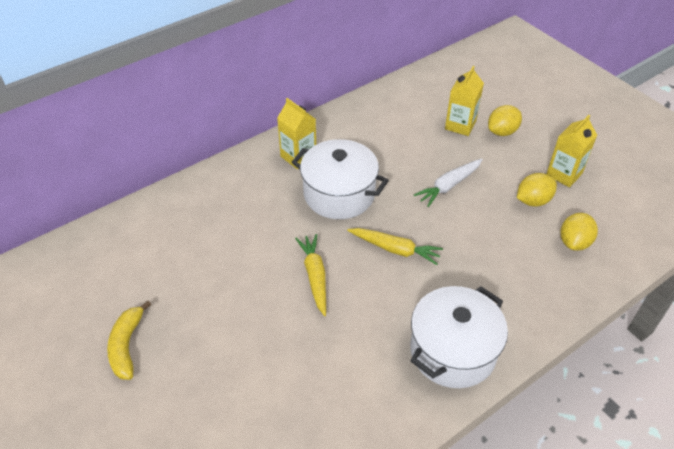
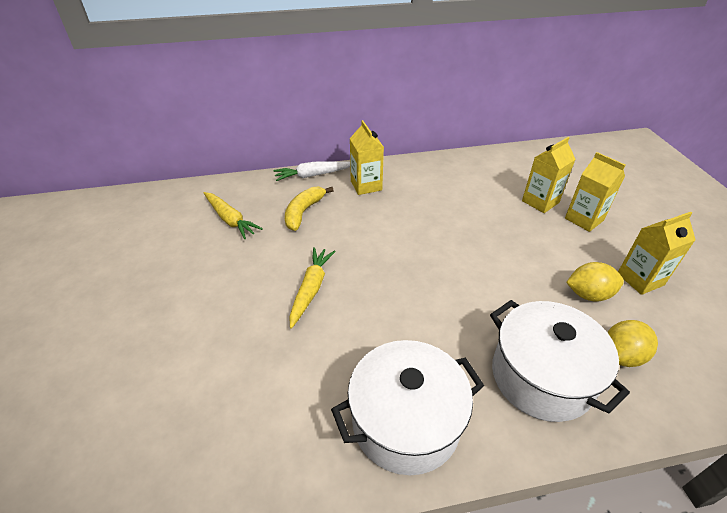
camera: 25 degrees right, 5 degrees down
(127, 346) = (110, 288): yellow banana -> yellow banana (303, 212)
(339, 194) = (382, 225): white pot -> white pot (541, 377)
(395, 249) = (406, 291): yellow carrot -> yellow carrot (230, 220)
(449, 186) = (498, 251): white carrot -> white carrot (313, 175)
(502, 132) = (584, 219): yellow lemon -> yellow carton

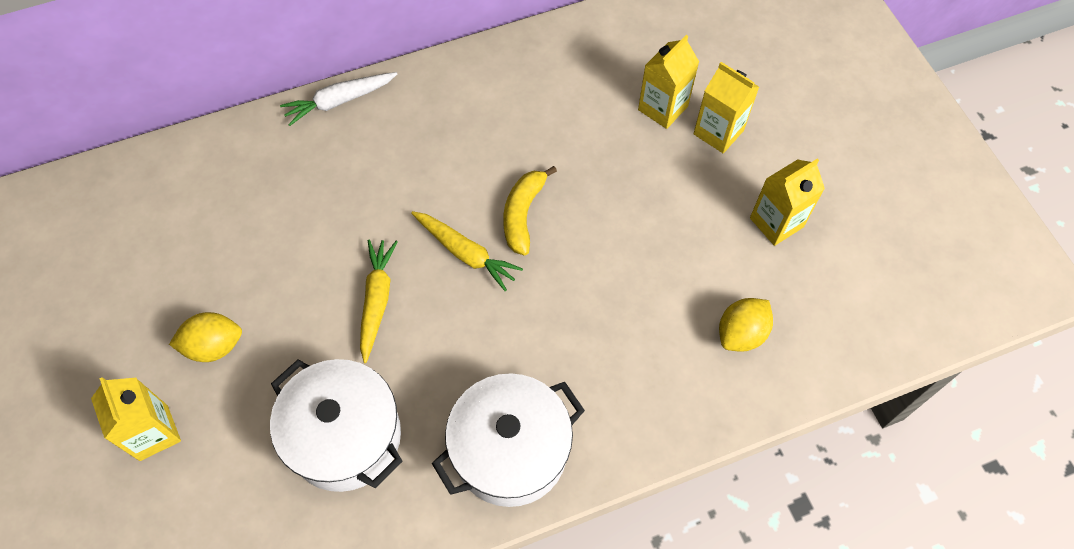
camera: 10 degrees left, 20 degrees up
(230, 220) = (241, 204): yellow carrot -> yellow carrot (465, 253)
(303, 212) = (340, 175): yellow banana -> yellow banana (523, 214)
(366, 185) = (420, 111): yellow carton -> yellow carton (154, 433)
(541, 377) = (652, 374): white pot -> white pot (345, 436)
(588, 294) = (713, 255): yellow lemon -> yellow lemon (214, 346)

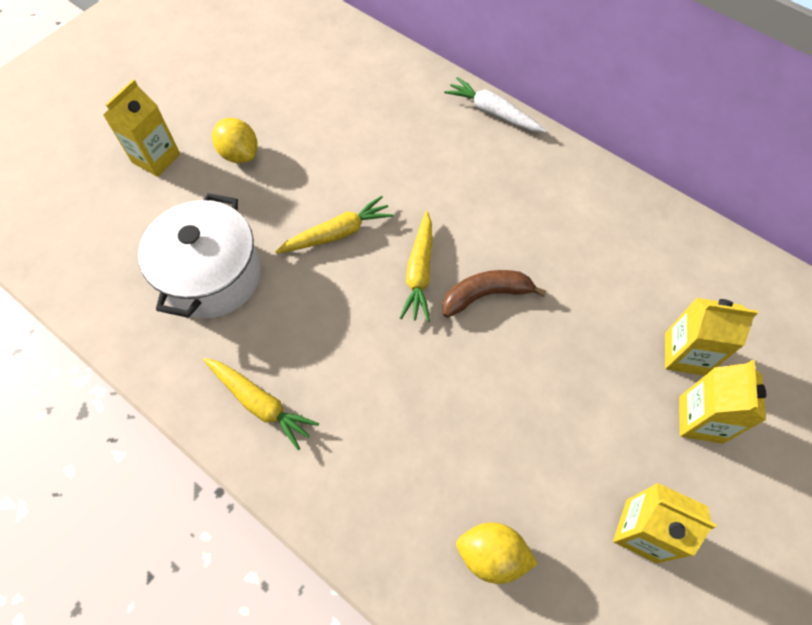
camera: 60 degrees right, 0 degrees up
(510, 451) = (260, 403): white pot -> yellow carrot
(523, 214) = (486, 295): yellow banana -> brown banana

